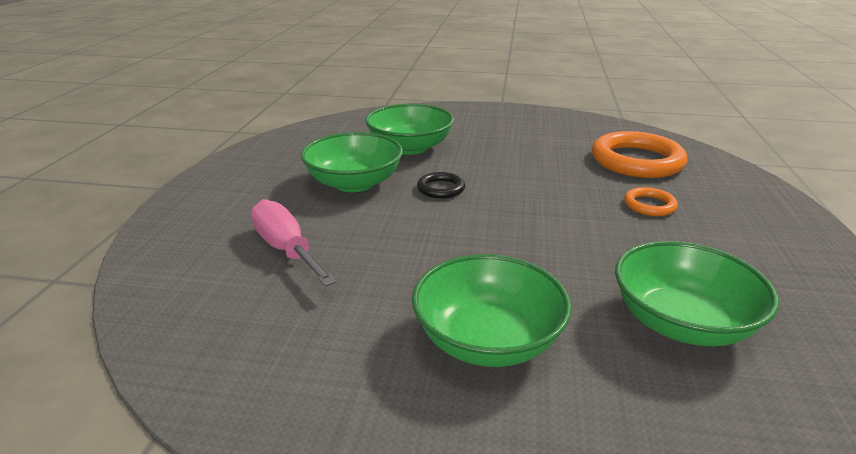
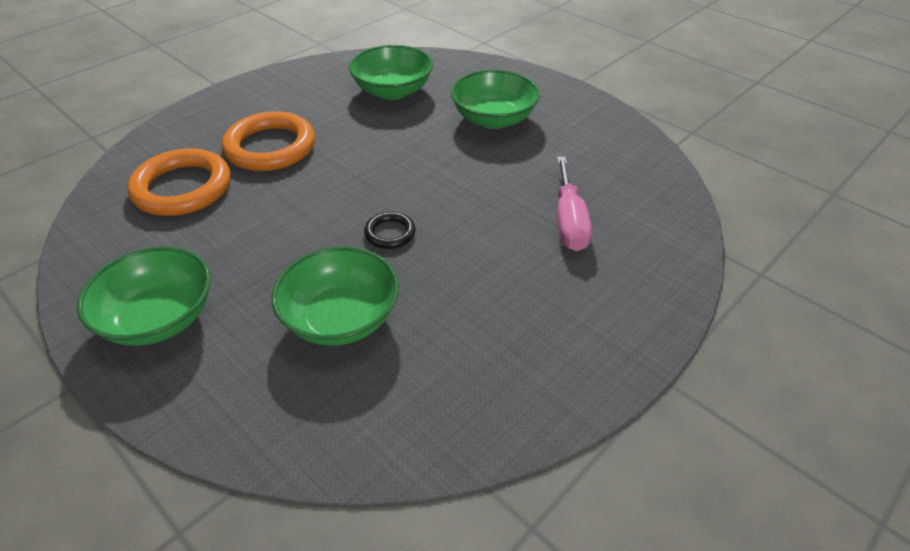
camera: 145 degrees left, 15 degrees up
(354, 183) = (459, 279): green bowl -> green bowl (159, 318)
(649, 205) = (270, 147): orange ring -> orange ring, size x2.07

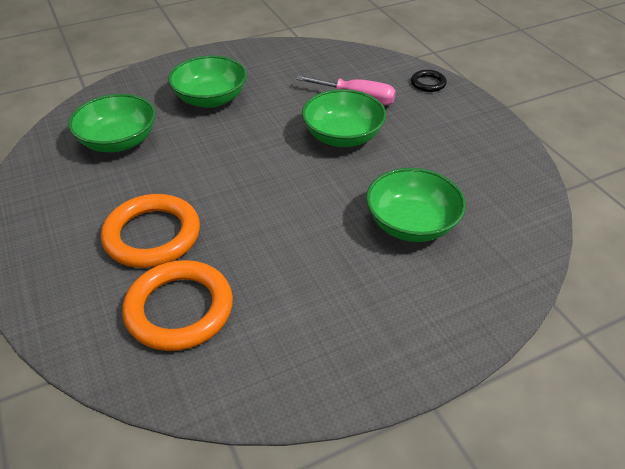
camera: 70 degrees left, 0 degrees up
(159, 318) = (371, 336): green bowl -> green bowl (342, 136)
(390, 233) = (326, 182): black ring -> black ring (428, 83)

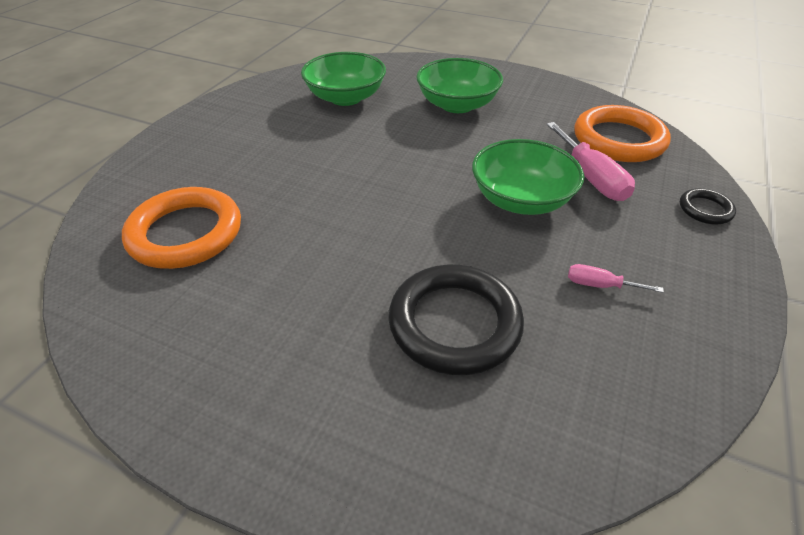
camera: 50 degrees right, 0 degrees up
(152, 235) = (258, 172): orange ring -> orange ring (618, 139)
(411, 224) = (454, 323): green bowl -> black ring
(440, 155) = (600, 285): none -> pink screwdriver

